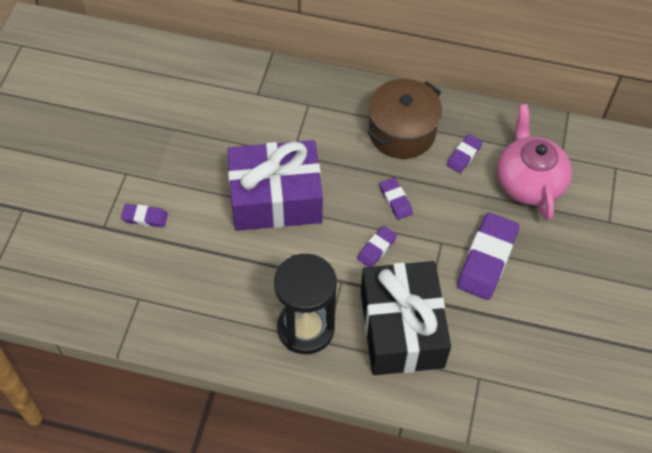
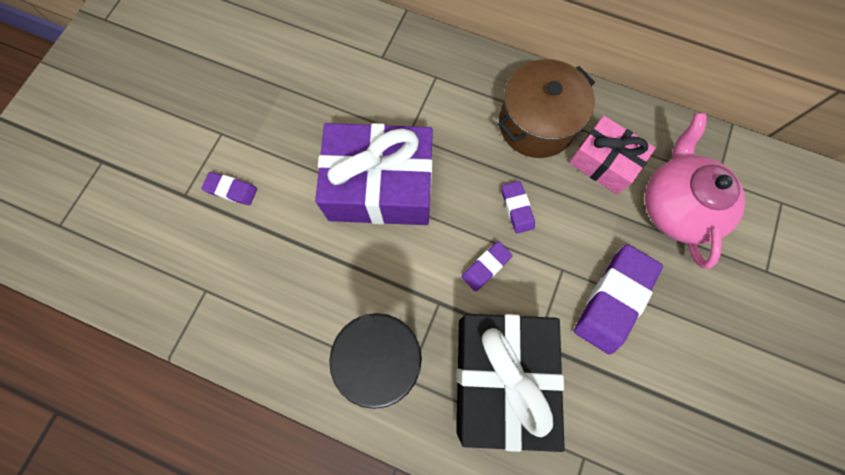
camera: 10 degrees right, 15 degrees up
(464, 155) = (604, 162): purple eraser -> pink gift

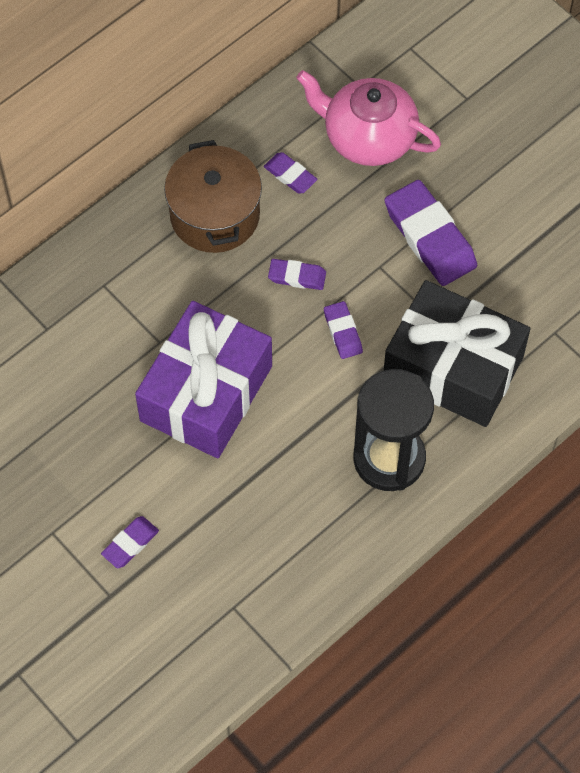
camera: 65 degrees left, 10 degrees down
(604, 162) = (290, 175): pink gift -> purple eraser

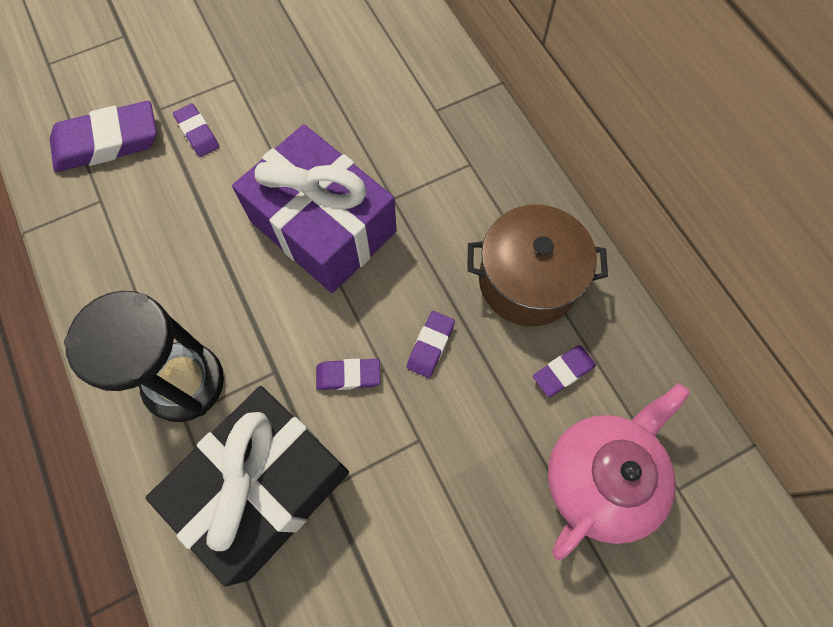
camera: 105 degrees right, 5 degrees up
(430, 237) = (443, 513): purple eraser -> purple eraser (107, 142)

